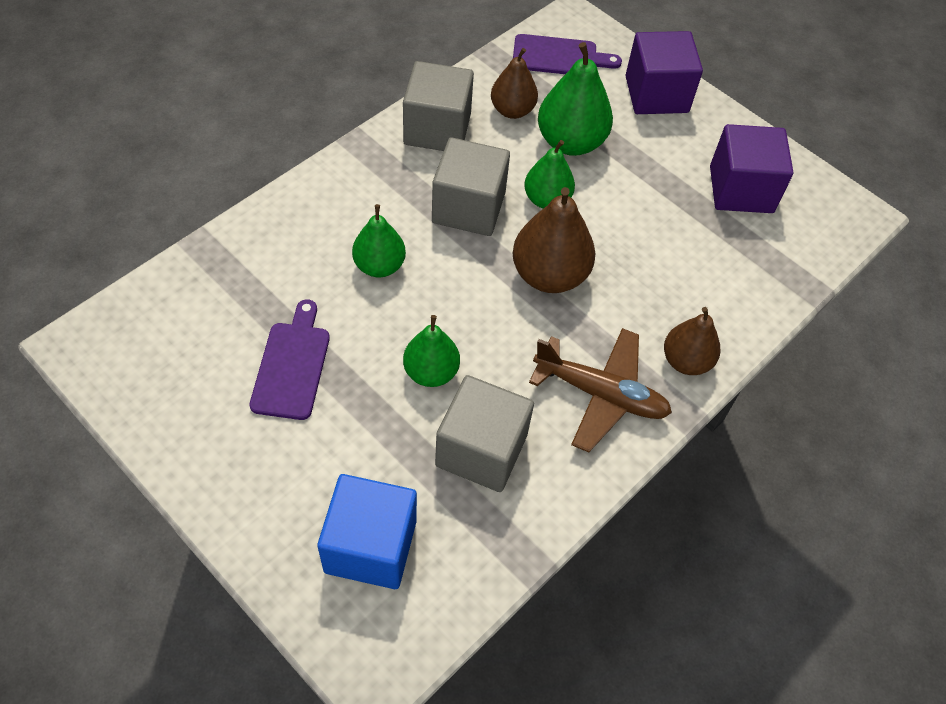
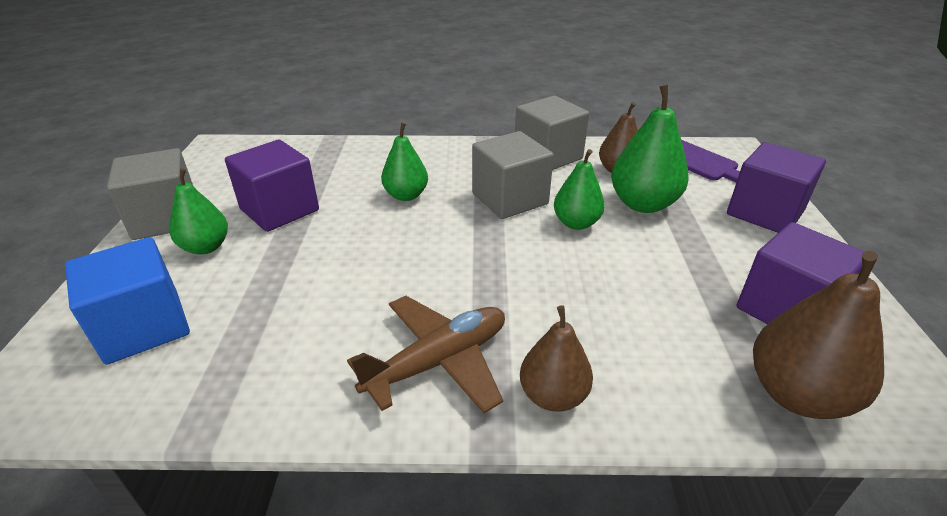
camera: 50 degrees right, 20 degrees down
(292, 365) = (279, 209): purple cutting board -> purple cube
(431, 372) = (344, 263): green pear -> green pear (206, 247)
(481, 450) = (297, 329): grey cube -> grey cube (166, 219)
(549, 275) = (513, 263): brown pear -> brown pear (797, 394)
(600, 394) = (438, 362): brown plane -> brown plane turned 105 degrees counterclockwise

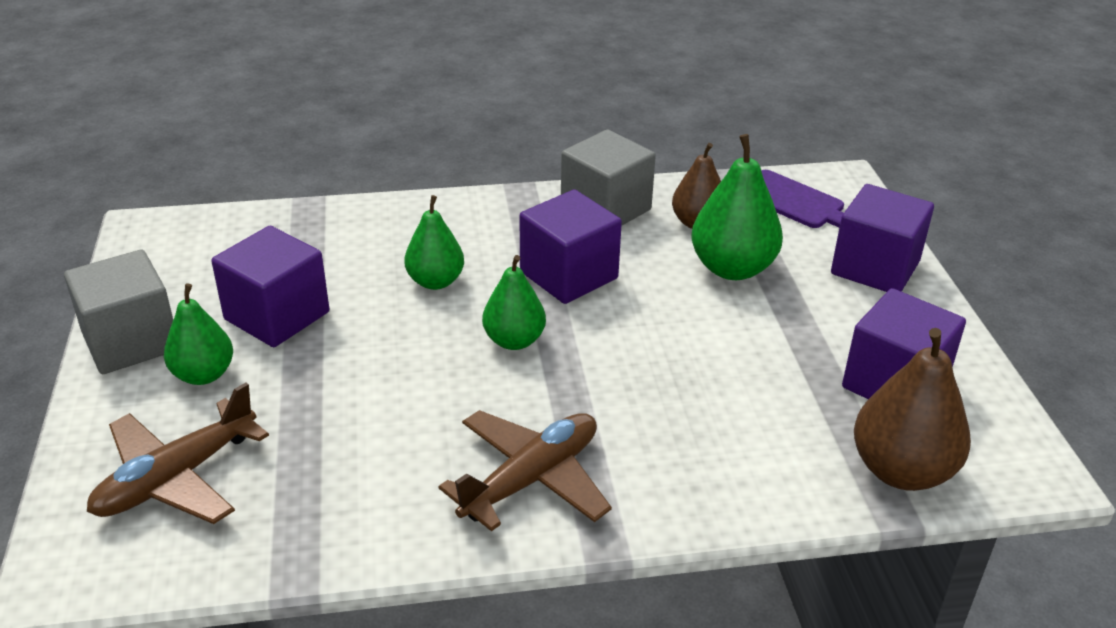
camera: 10 degrees left, 0 degrees up
(143, 327) = (176, 478): blue cube -> brown plane
(510, 199) = (568, 275): grey cube -> purple cube
(553, 396) = (659, 499): brown pear -> none
(576, 223) = (655, 301): green pear -> green pear (514, 340)

